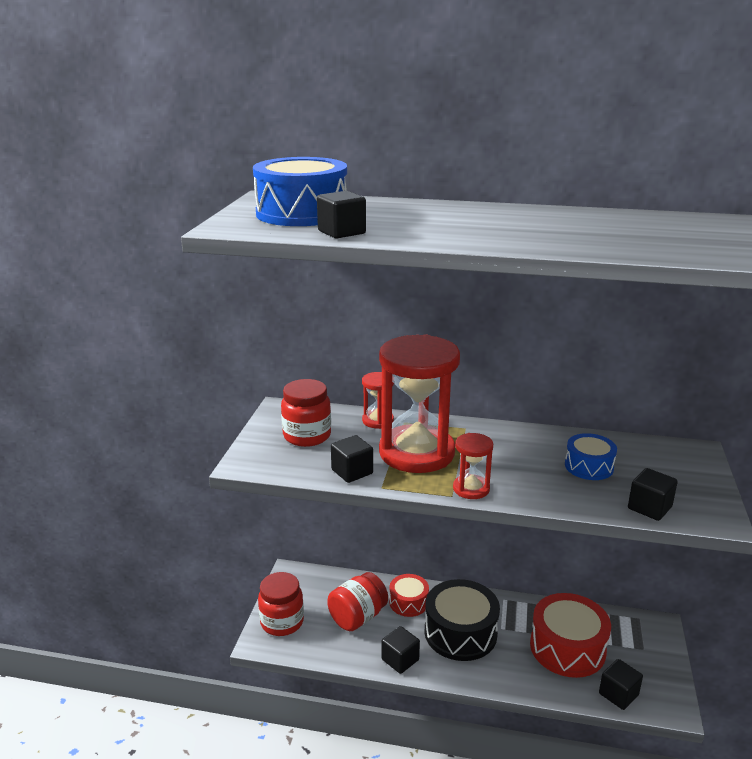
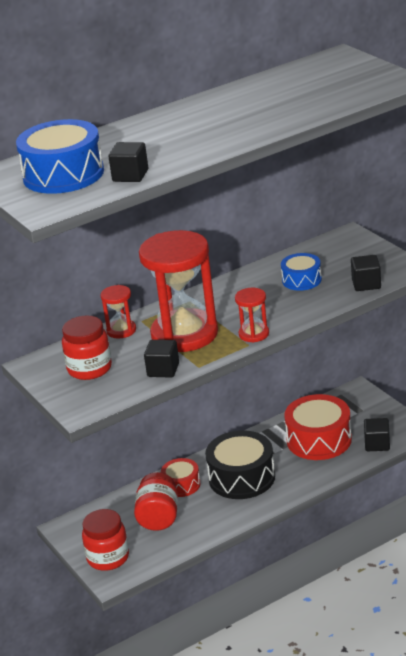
camera: 40 degrees left, 5 degrees up
(400, 660) = (224, 519): black cube -> none

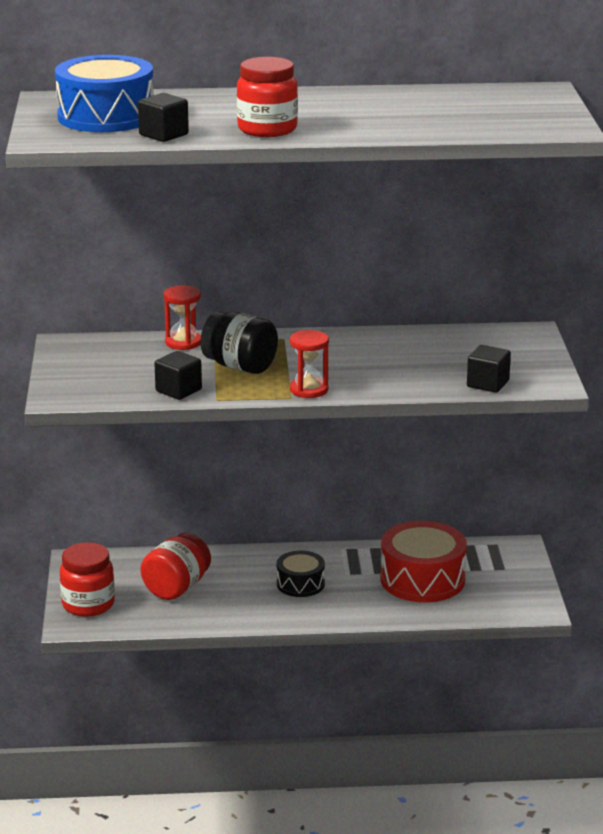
camera: 25 degrees right, 5 degrees down
(89, 369) = (111, 365): red jar -> red jar (267, 129)
(181, 485) = (231, 566): red drum -> none
(184, 334) = (240, 366): red hourglass -> black jar
(242, 478) = (300, 584): black drum -> black drum, size x0.57
(301, 280) = (423, 357): blue drum -> none
(377, 444) = (482, 608): black cube -> none

